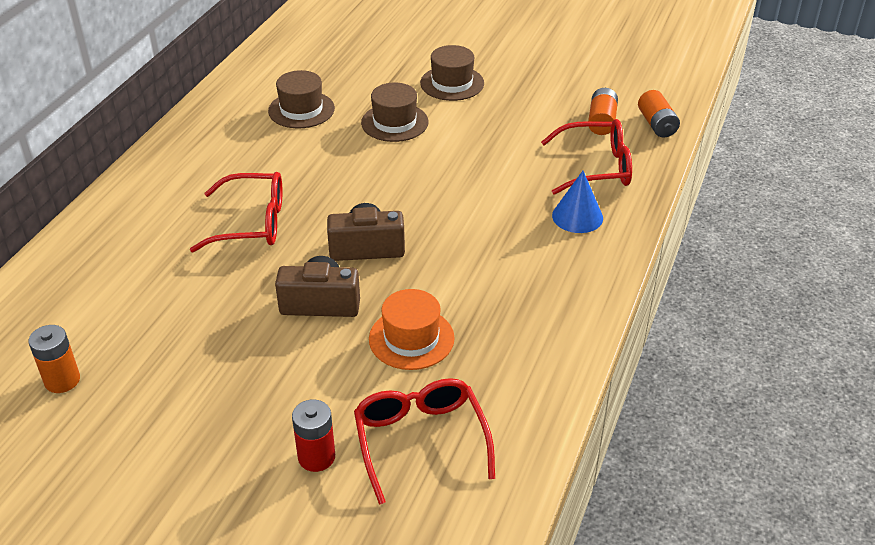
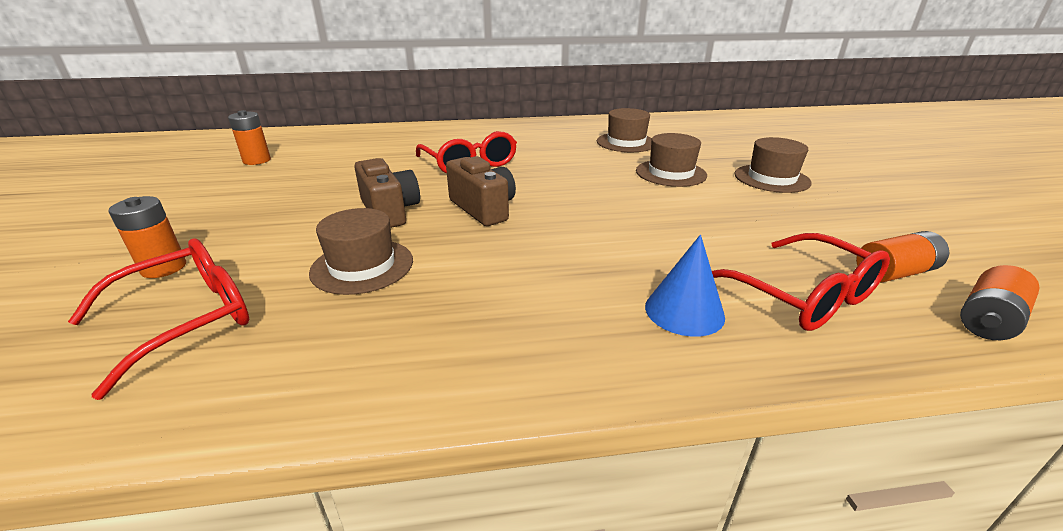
camera: 60 degrees right, 10 degrees down
(316, 457) = (164, 268): red battery -> orange battery
(411, 338) = (362, 266): orange hat -> brown hat

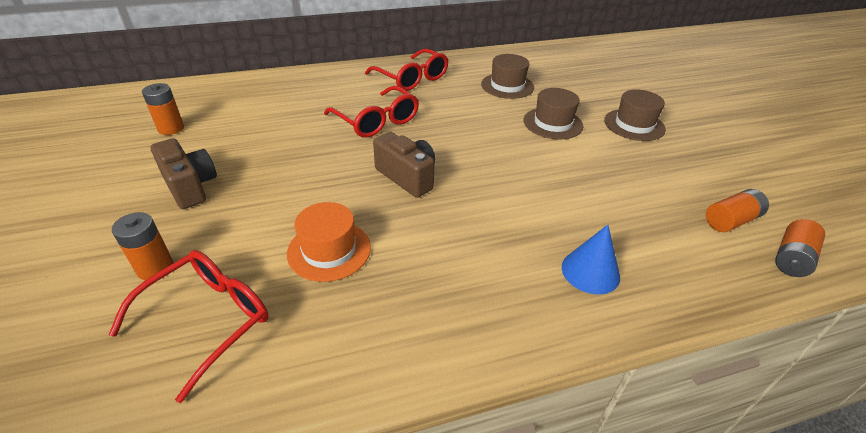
camera: 10 degrees left, 10 degrees up
(362, 266) = (329, 250): brown hat -> orange hat
(389, 211) = (327, 186): brown camera -> brown camera (190, 186)
(802, 296) = (670, 249): red glasses -> red glasses (412, 79)

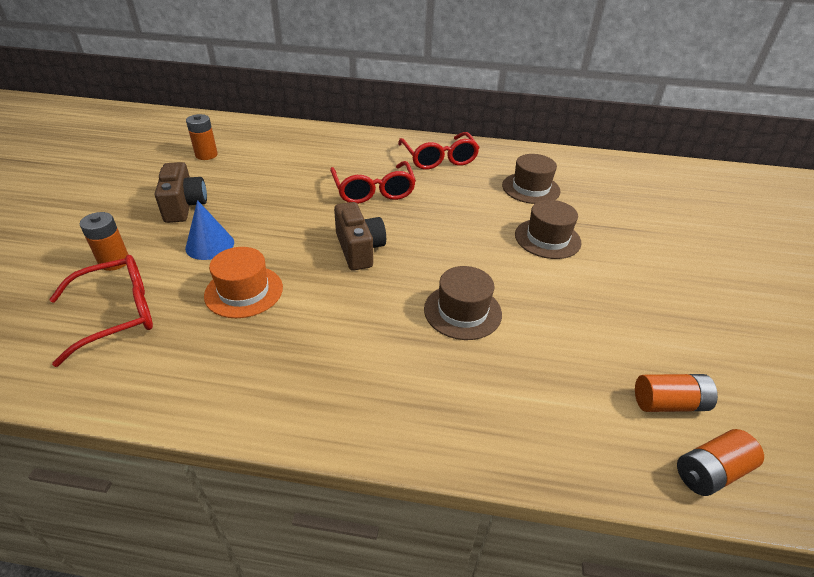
camera: 25 degrees right, 0 degrees up
(590, 271) = (458, 395): blue cone -> blue cone (210, 245)
(634, 125) = (642, 265): brown hat -> brown hat (462, 311)

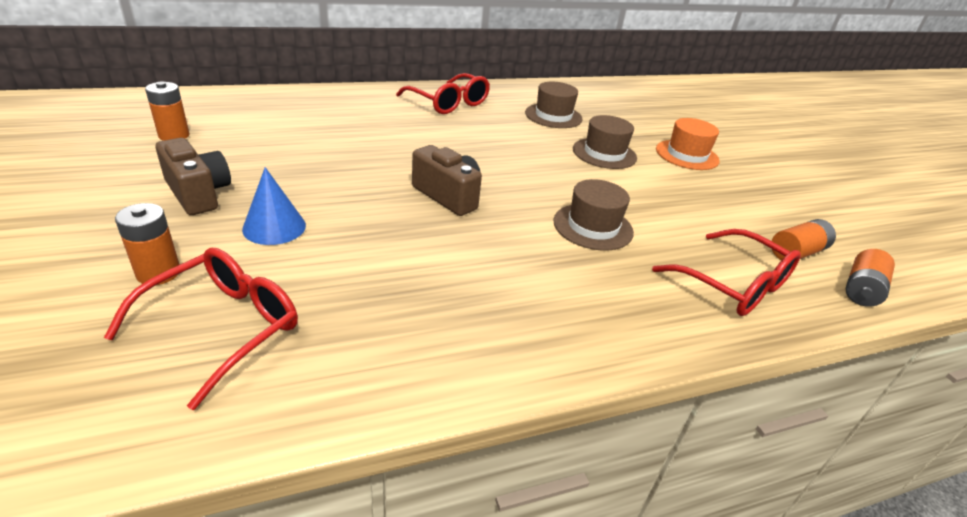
camera: 30 degrees left, 5 degrees down
(244, 291) = (363, 263): orange hat -> orange hat (687, 155)
(373, 191) = (412, 141): red glasses -> red glasses (734, 285)

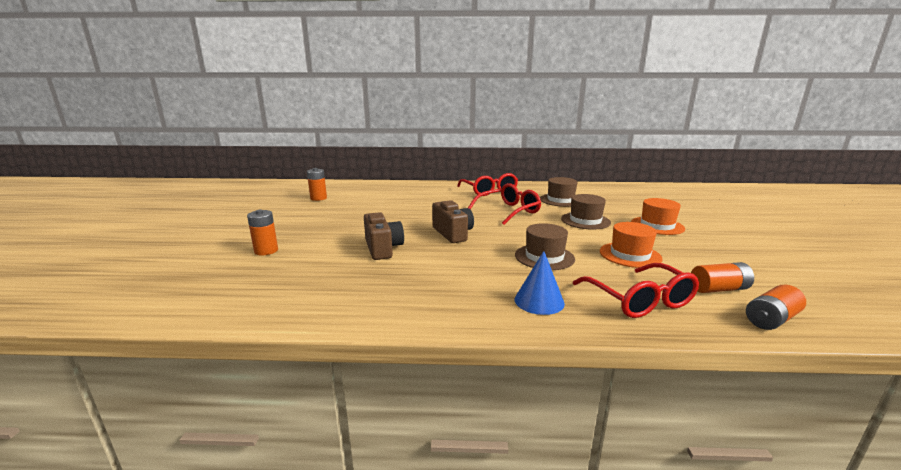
camera: 25 degrees right, 15 degrees down
(198, 193) = (311, 222): brown camera -> brown camera (383, 248)
(224, 327) = (279, 276): red glasses -> red glasses (509, 211)
(274, 227) = (338, 238): blue cone -> blue cone (539, 301)
(685, 210) = (630, 255): none -> orange hat

